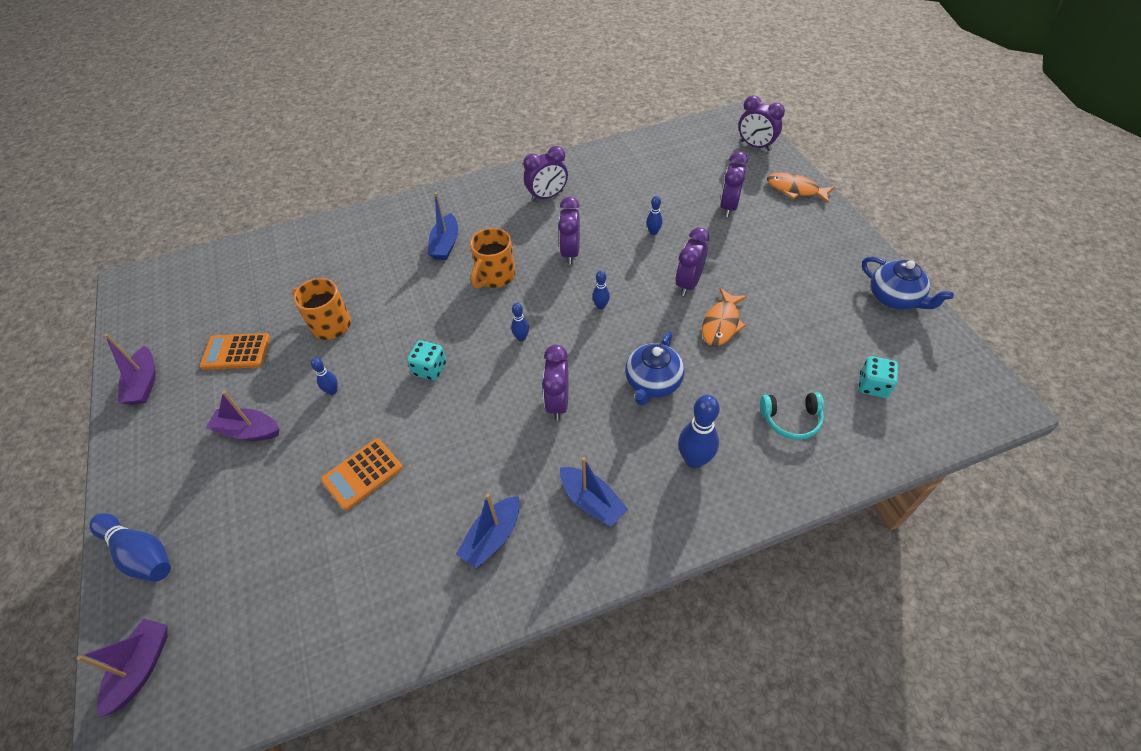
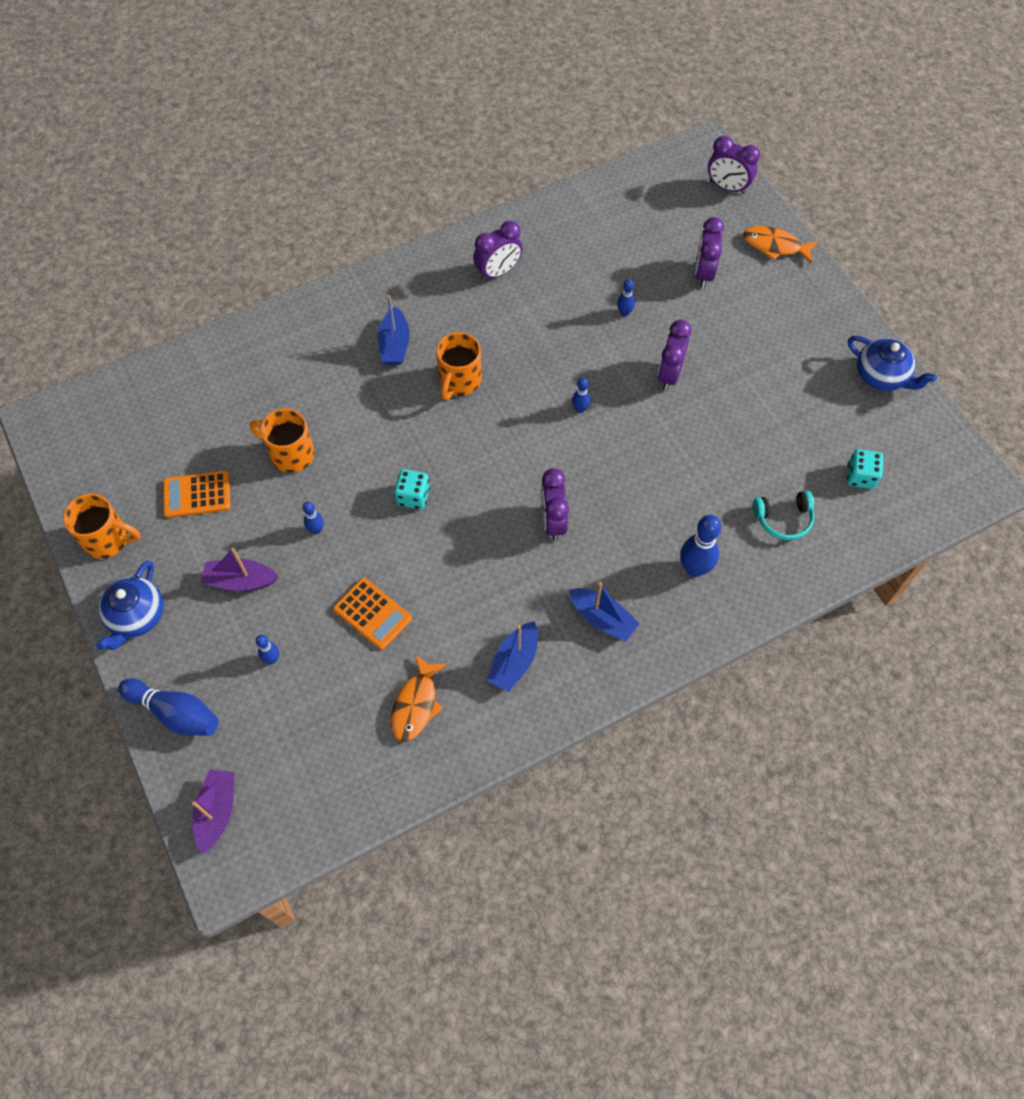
camera: 10 degrees left, 10 degrees up
(144, 383) = (108, 539): purple boat -> orange mug
(362, 474) = (372, 614): orange calculator -> orange calculator turned 90 degrees counterclockwise
(521, 338) = (502, 453): blue bowling pin -> blue bowling pin (272, 659)
(570, 252) = (537, 345): purple clock -> none
(652, 383) = (645, 492): blue teapot -> blue teapot (136, 616)
(721, 324) = (708, 420): orange fish -> orange fish (416, 704)

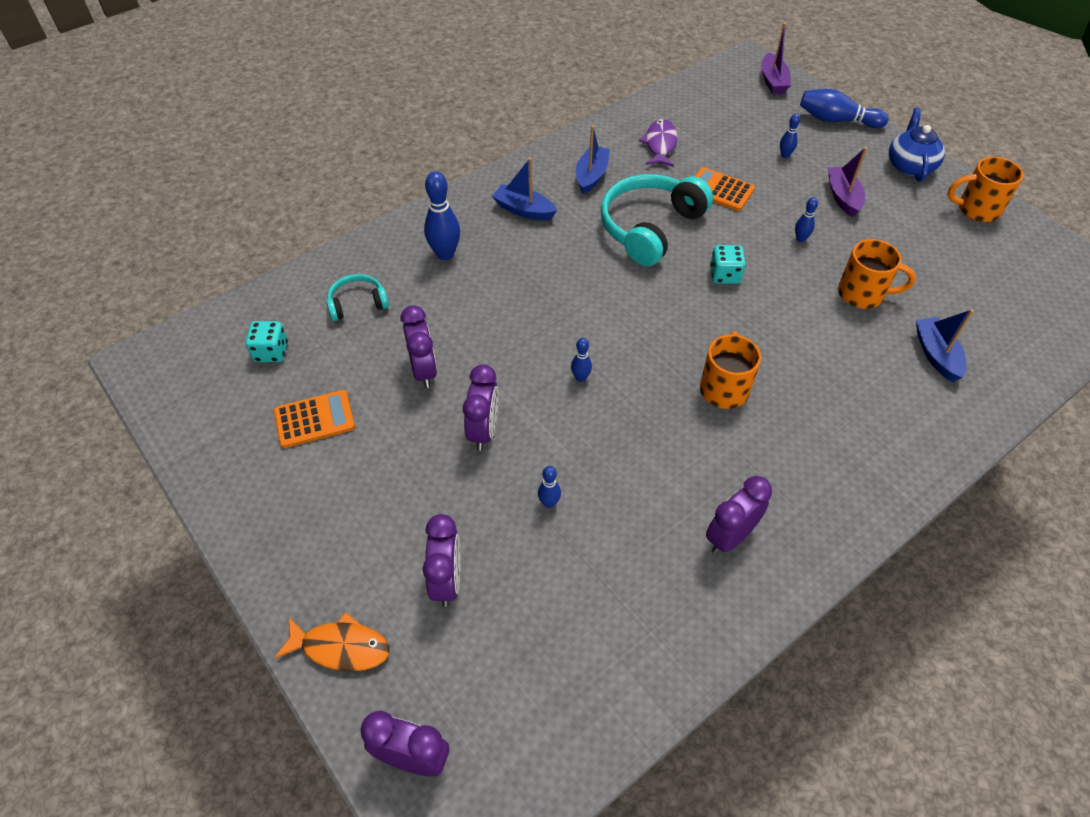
camera: 170 degrees right, 10 degrees down
(197, 495) = (926, 250): orange calculator -> orange calculator (314, 419)
(240, 580) = (843, 197): purple boat -> purple boat turned 90 degrees counterclockwise
(394, 345) = (816, 419): blue boat -> blue boat (936, 355)
(416, 704) = (660, 144): orange fish -> purple fish
(468, 570) = (650, 227): none -> turquoise headphones
(553, 521) = (584, 272): purple clock -> purple clock (424, 371)
(882, 376) = (222, 467): blue teapot -> none

